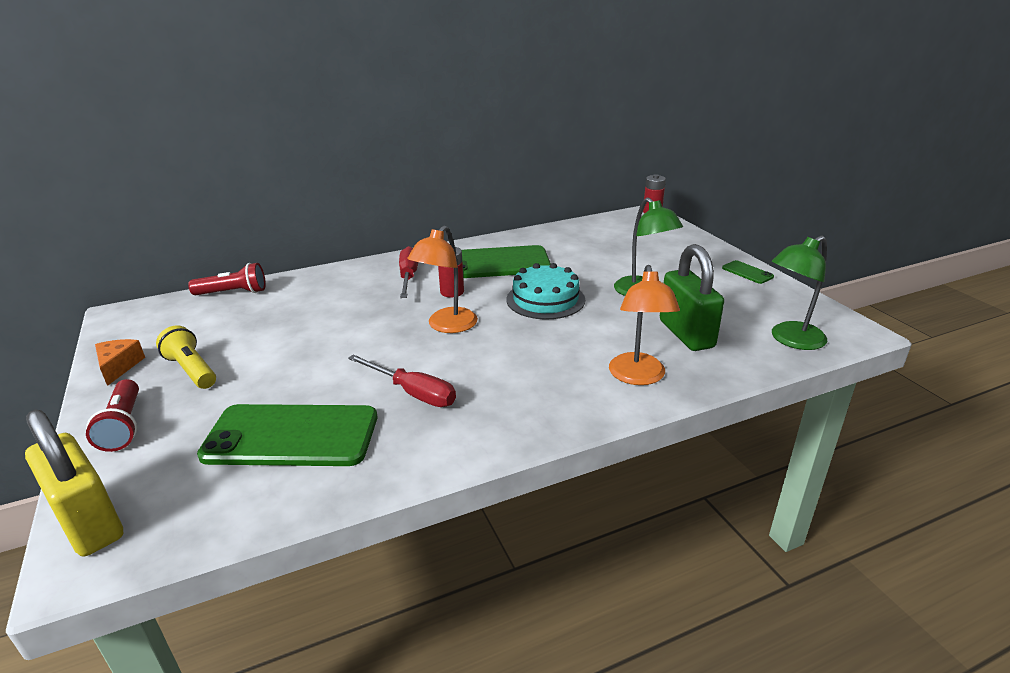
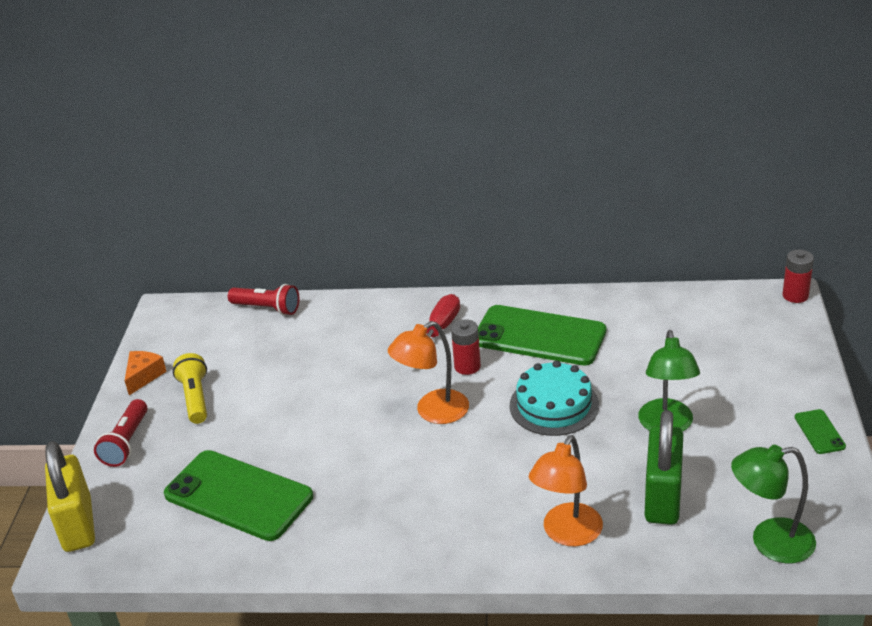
camera: 30 degrees right, 5 degrees up
(413, 393) = (355, 483): red screwdriver -> none

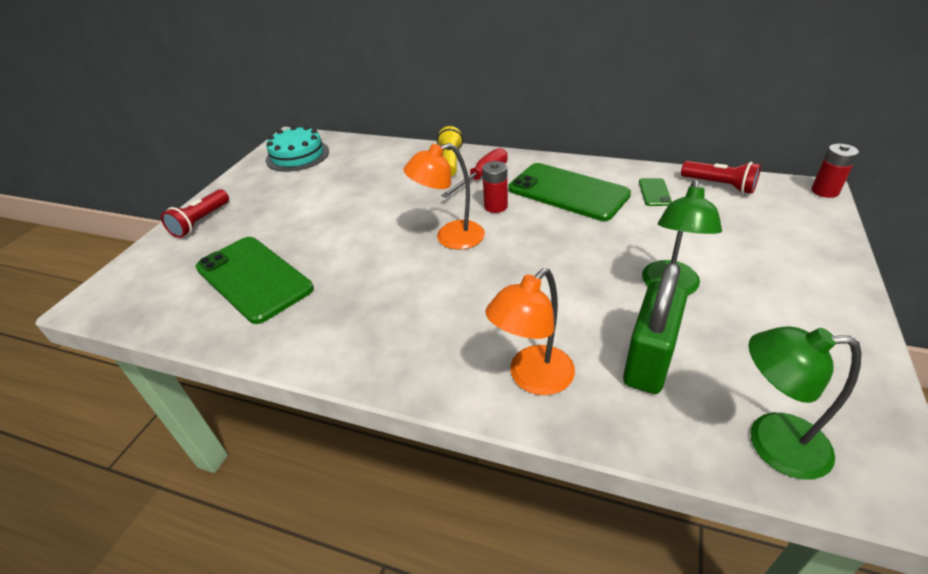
camera: 15 degrees right, 5 degrees up
(77, 525) = (120, 278): yellow padlock -> none
(143, 376) = (246, 177): orange cheese -> none
(195, 398) = (271, 198): yellow flashlight -> yellow flashlight (450, 161)
(267, 308) = (361, 145): red flashlight -> red flashlight (719, 185)
(554, 405) = (561, 250): turquoise cake -> turquoise cake (297, 155)
(819, 432) = (845, 323): green phone -> green phone (654, 192)

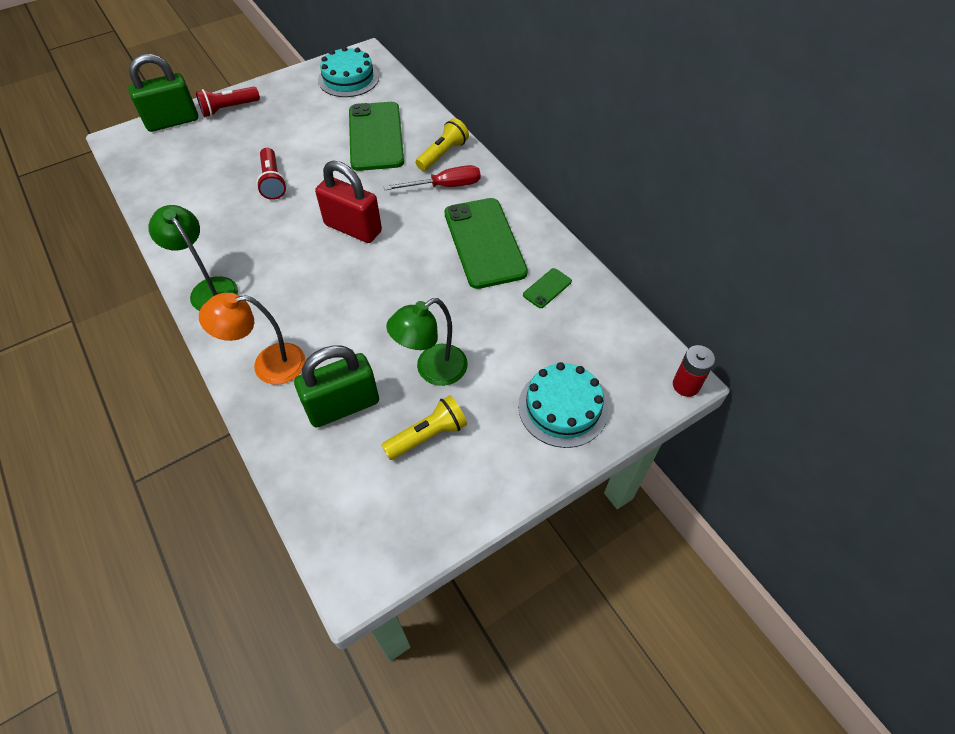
camera: 35 degrees right, 15 degrees up
(145, 258) = (172, 121): none -> green padlock
(254, 278) = (210, 180): green phone -> green phone (376, 136)
(450, 238) = (353, 228): orange lamp -> red padlock
(495, 206) = (417, 221): red battery -> none
(719, 185) = (609, 318): red flashlight -> red flashlight (273, 181)
(745, 331) = (428, 435): none -> yellow flashlight
(771, 443) = (332, 503): green lamp -> green lamp (209, 288)
(789, 249) = (562, 407): none -> turquoise cake

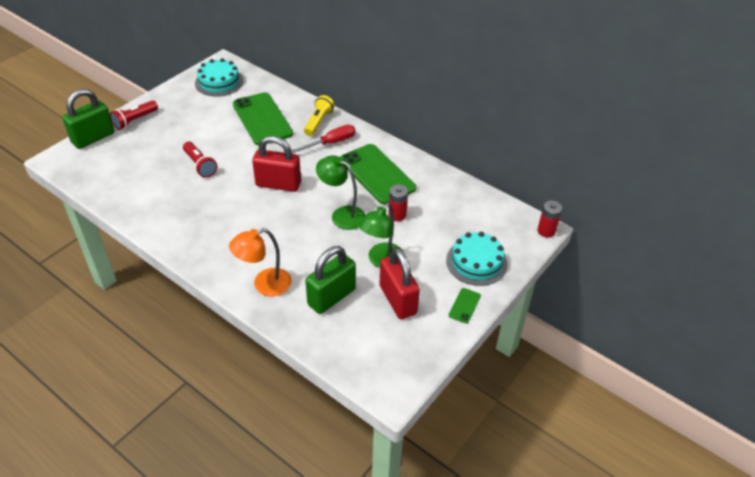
camera: 20 degrees left, 10 degrees down
(209, 288) = (192, 247): green lamp -> green lamp (342, 215)
(428, 435) = (397, 300): yellow flashlight -> red padlock
(484, 308) = (397, 215): none -> red battery
(547, 288) = (433, 193): green phone -> green phone (464, 305)

